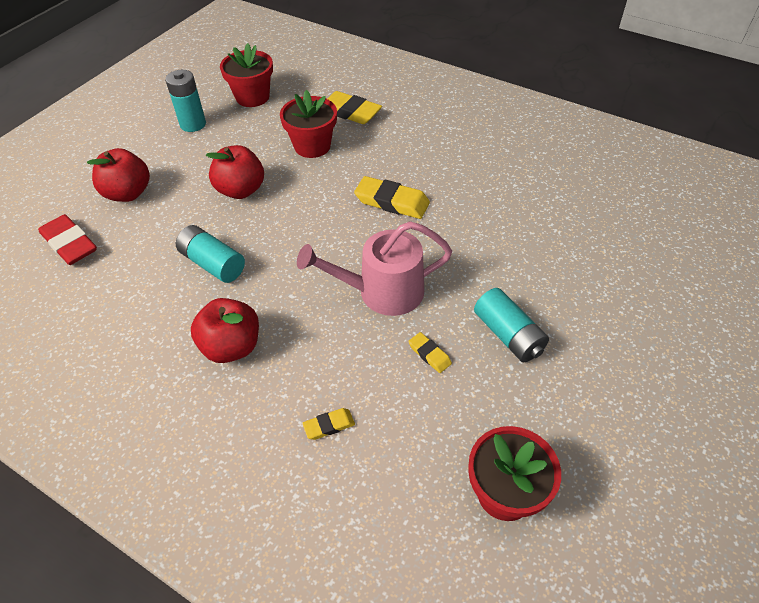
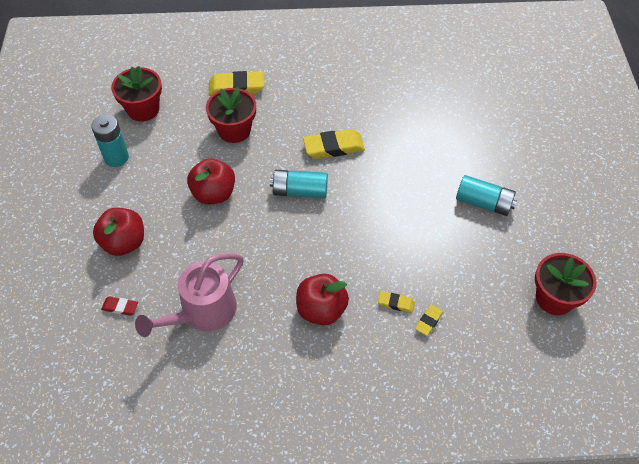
camera: 35 degrees left, 5 degrees up
(69, 244) = (120, 307): red eraser -> red eraser, size x0.52
(213, 263) = (249, 261): turquoise battery -> turquoise battery (299, 191)
(382, 292) = (385, 216): pink watering can -> pink watering can (203, 312)
(429, 354) = (449, 242): yellow eraser -> yellow eraser (396, 303)

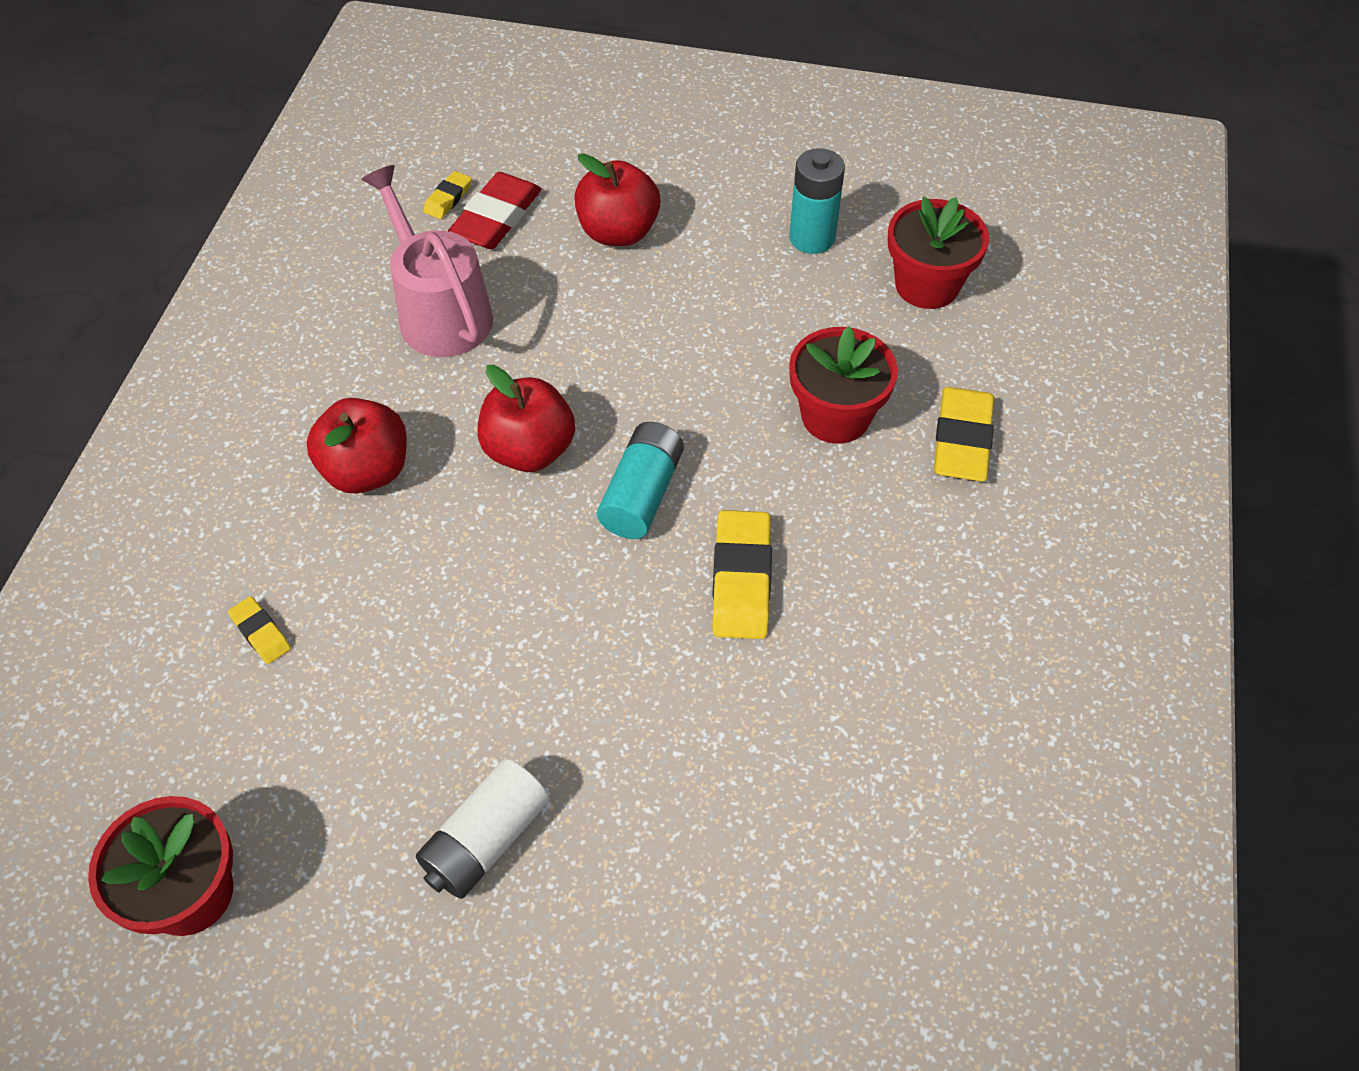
camera: 105 degrees right, 0 degrees up
(120, 307) = (496, 217): red eraser -> red eraser, size x1.92
(214, 194) = (681, 361): red apple -> red apple (529, 450)
(396, 303) = (323, 589): yellow eraser -> yellow eraser (448, 198)
(483, 203) = (486, 840): turquoise battery -> white battery

